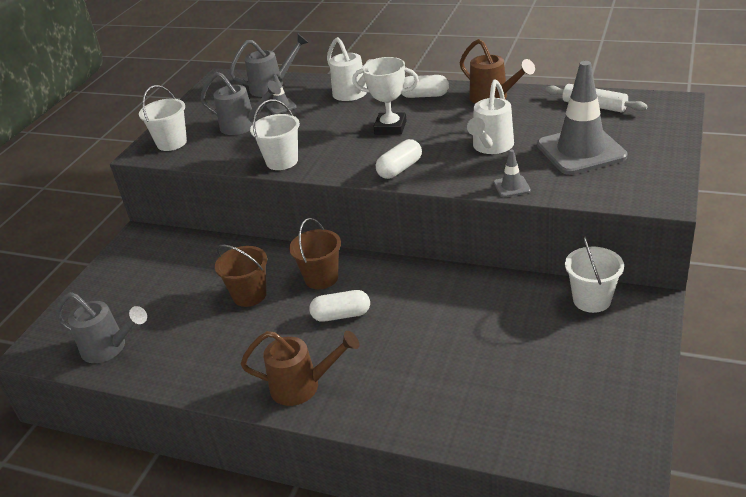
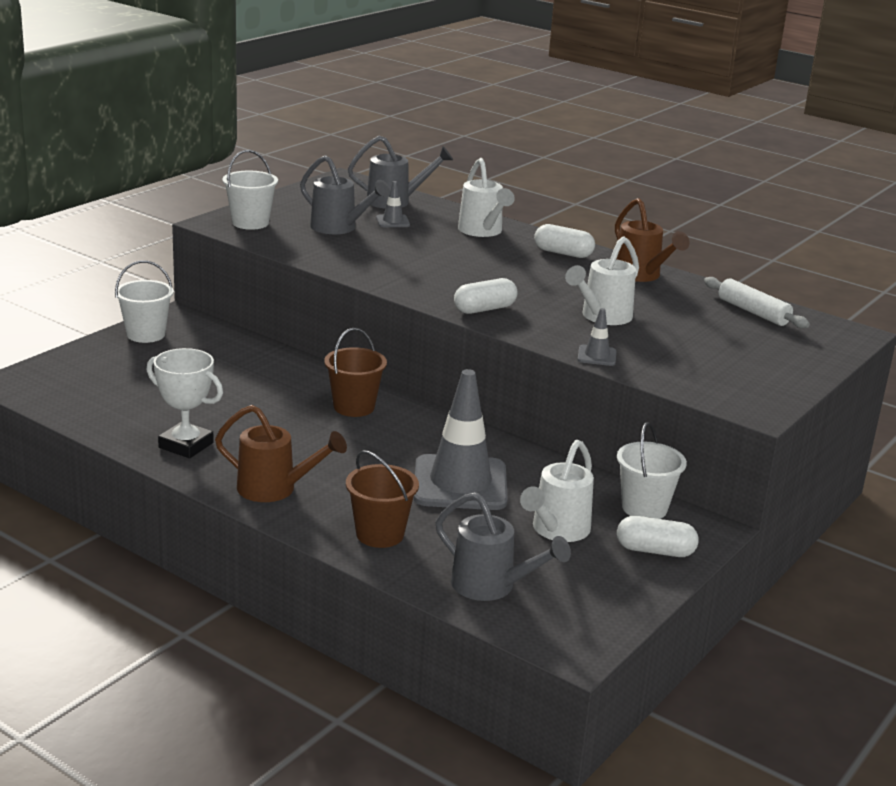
camera: 10 degrees right, 10 degrees down
(109, 348) = (91, 402): grey watering can -> grey watering can (491, 586)
(249, 295) = (266, 400): brown bucket -> brown bucket (380, 534)
(282, 161) = (360, 269): white bucket -> white bucket (146, 334)
(341, 315) = (355, 444): white capsule -> white capsule (655, 551)
(390, 127) = (502, 271): white trophy -> white trophy (186, 445)
(542, 347) = (557, 530): none -> white watering can
(581, 151) = (702, 346): grey traffic cone -> grey traffic cone (460, 483)

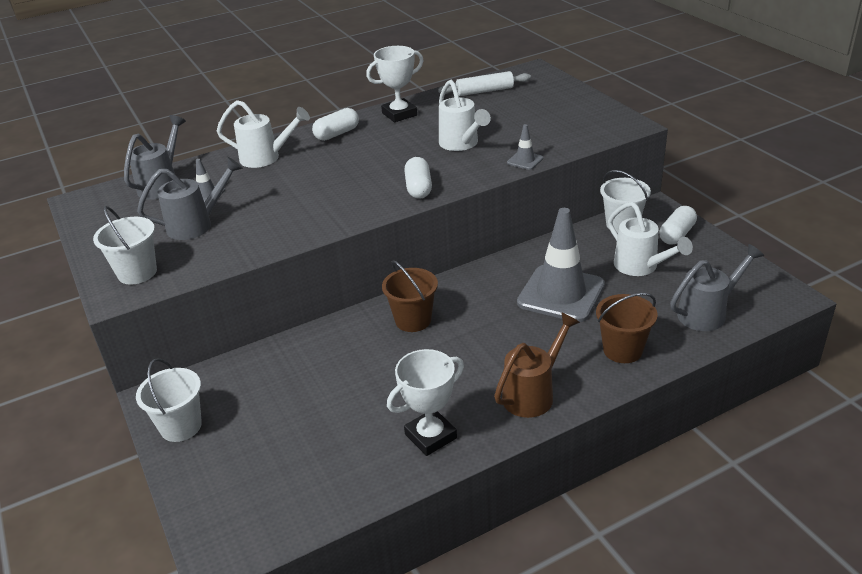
camera: 60 degrees left, 10 degrees up
(640, 275) = (399, 114): brown watering can -> white trophy

